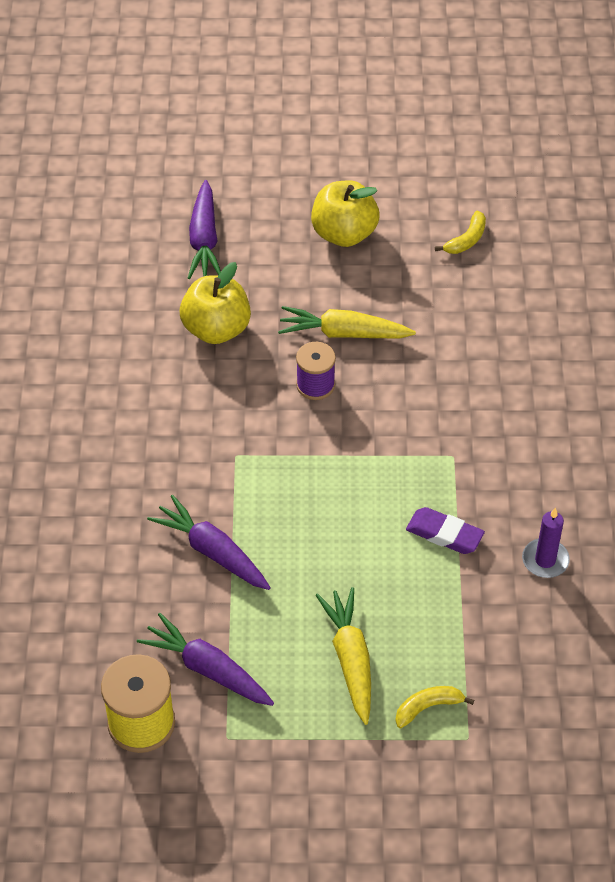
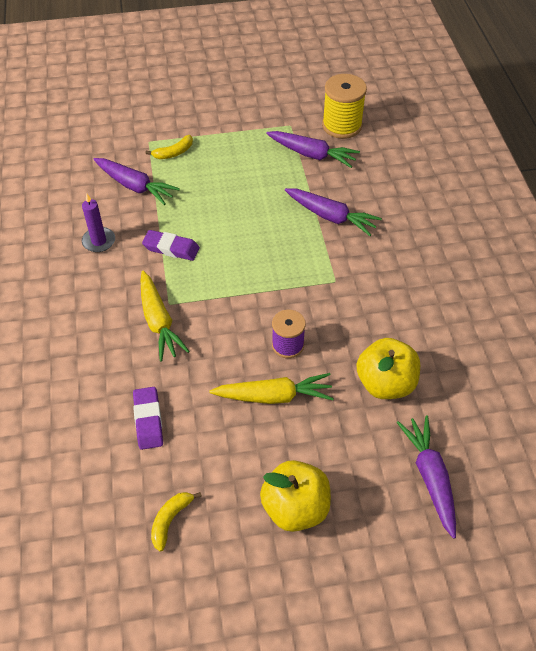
camera: 170 degrees right, 0 degrees up
(350, 659) = (225, 170): yellow carrot -> yellow carrot (159, 321)
(484, 328) = (148, 420): none -> purple eraser
(492, 649) = (135, 186): none -> purple carrot

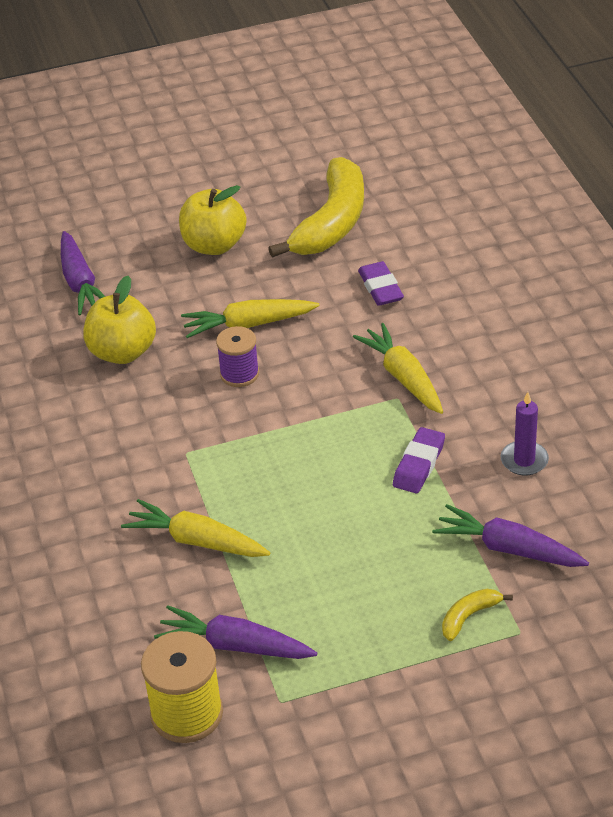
camera: 175 degrees right, 10 degrees down
(170, 520) = (332, 223): yellow banana -> yellow banana, size x2.37
(171, 248) = (418, 464): purple eraser -> purple eraser turned 75 degrees counterclockwise
(331, 216) = (196, 541): purple carrot -> yellow carrot

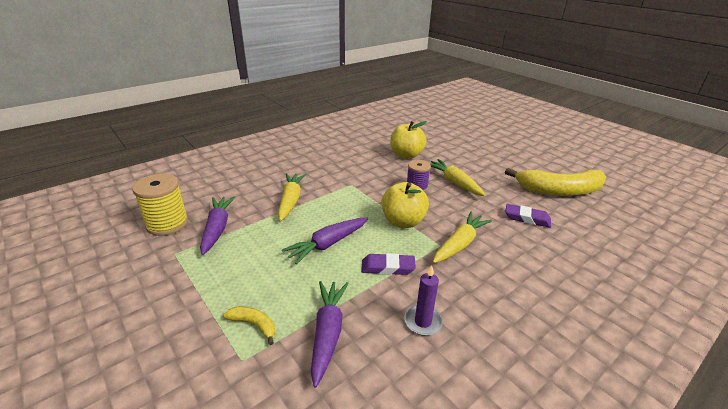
camera: 65 degrees right, 10 degrees down
(80, 283) = (441, 137): purple carrot -> purple carrot (328, 244)
(214, 245) = (500, 161): yellow apple -> yellow apple (403, 221)
(380, 288) = (527, 218): purple eraser -> purple eraser turned 60 degrees clockwise

